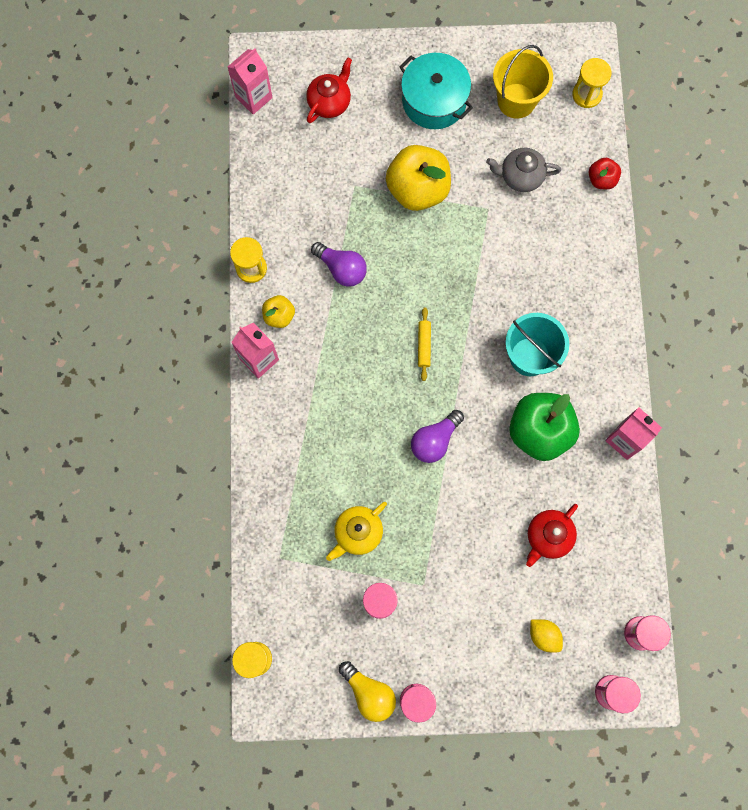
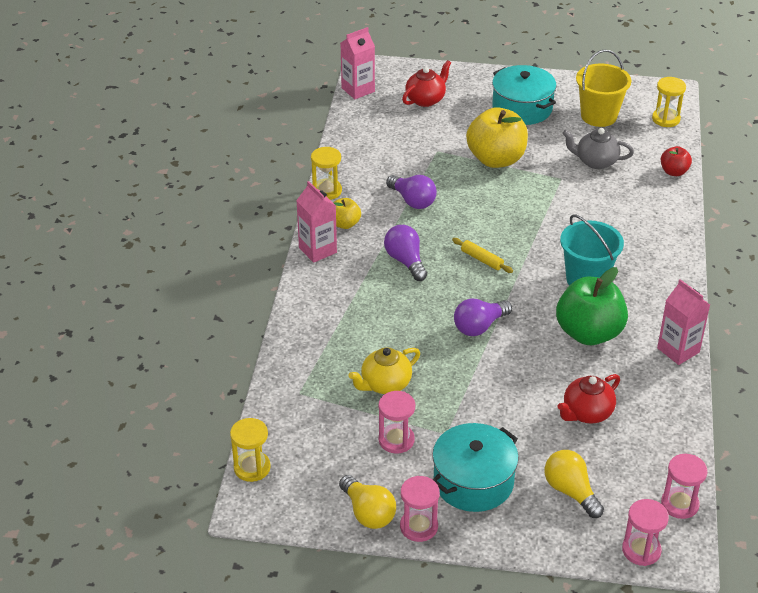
camera: 10 degrees right, 35 degrees down
(349, 360) = (405, 261): none -> purple light bulb
(424, 345) = (482, 259): yellow rolling pin -> yellow rolling pin turned 60 degrees counterclockwise
(456, 639) = (473, 481): none -> turquoise pot
(544, 635) = (570, 491): yellow lemon -> yellow light bulb

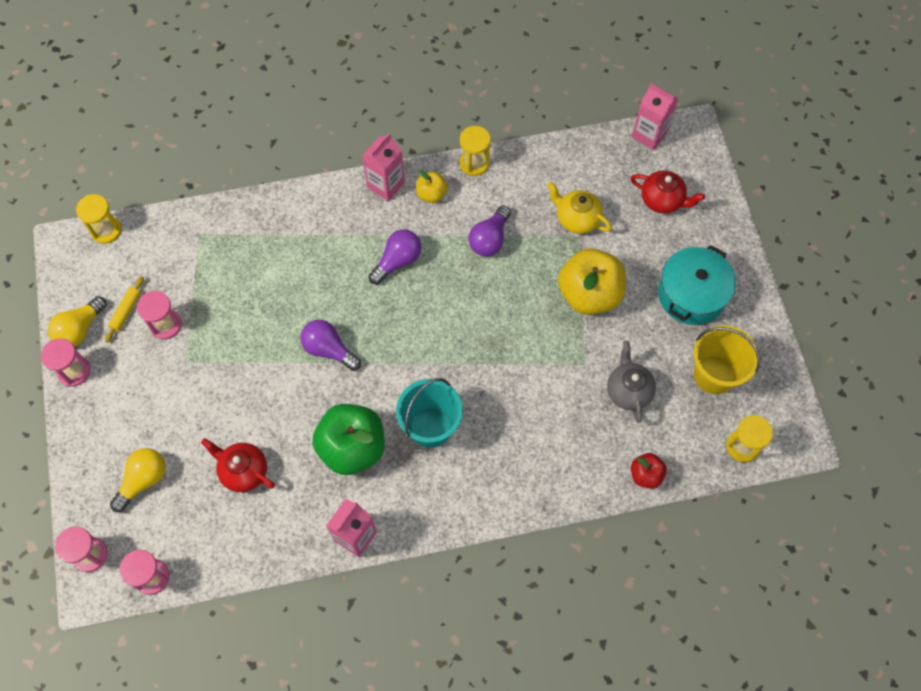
camera: 70 degrees right, 25 degrees up
(385, 384) = (229, 295): yellow teapot -> yellow teapot (577, 219)
(473, 481) = (134, 399): turquoise pot -> none
(482, 259) = (425, 325): yellow rolling pin -> yellow rolling pin (126, 311)

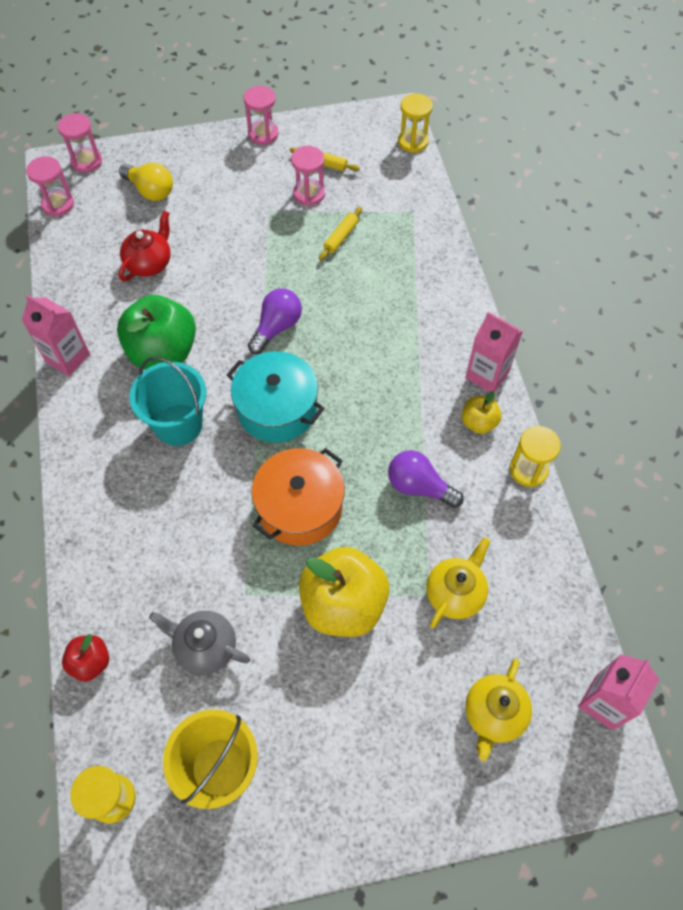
camera: 90 degrees right, 5 degrees down
(80, 329) = (306, 134): yellow light bulb -> none
(225, 296) = (341, 237): none -> yellow rolling pin
(397, 261) = (386, 389): purple light bulb -> none
(509, 326) = (300, 507): none -> orange pot
(628, 391) = (205, 647): grey teapot -> grey teapot turned 150 degrees counterclockwise
(662, 200) = (494, 714): red teapot -> yellow teapot
(691, 294) = (343, 745): turquoise pot -> turquoise pot (277, 409)

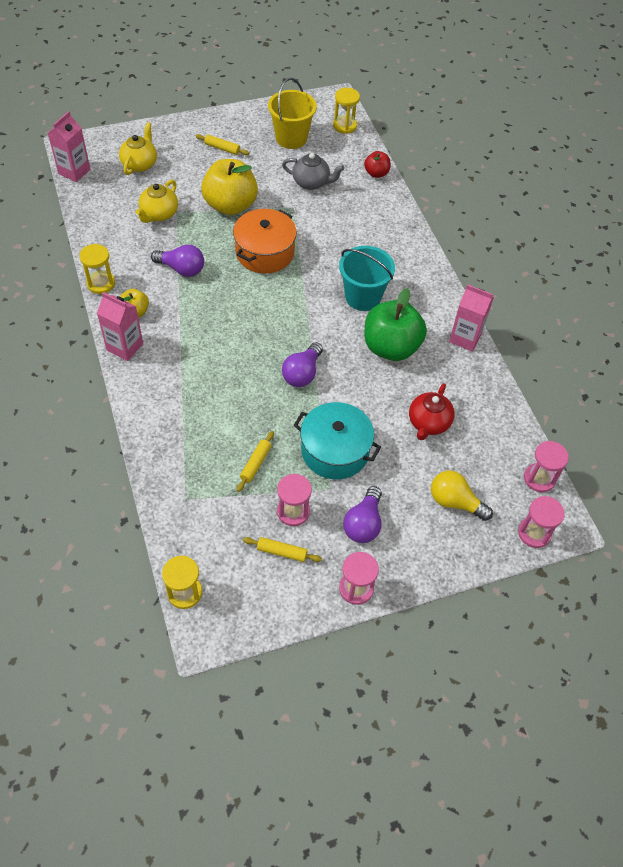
camera: 170 degrees right, 5 degrees down
(244, 180) = (363, 523): none -> purple light bulb
(277, 409) = (291, 312): turquoise pot -> turquoise pot (335, 451)
(349, 747) = (222, 148): none -> yellow rolling pin

